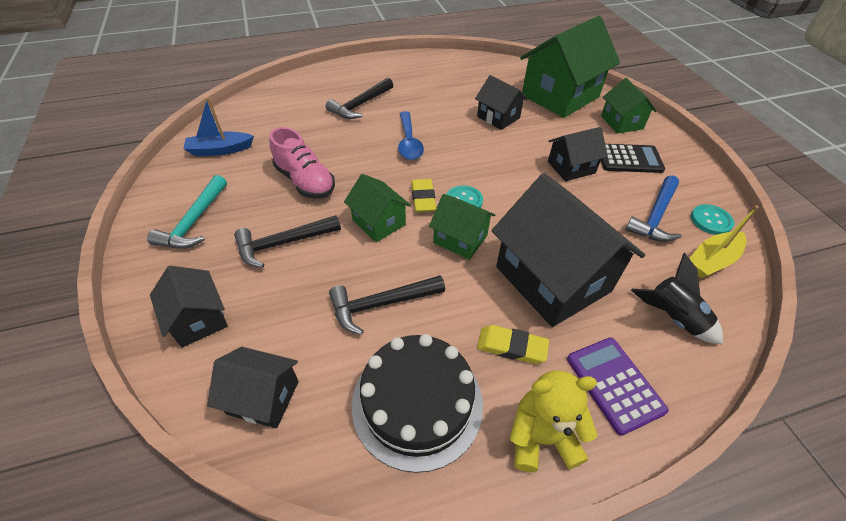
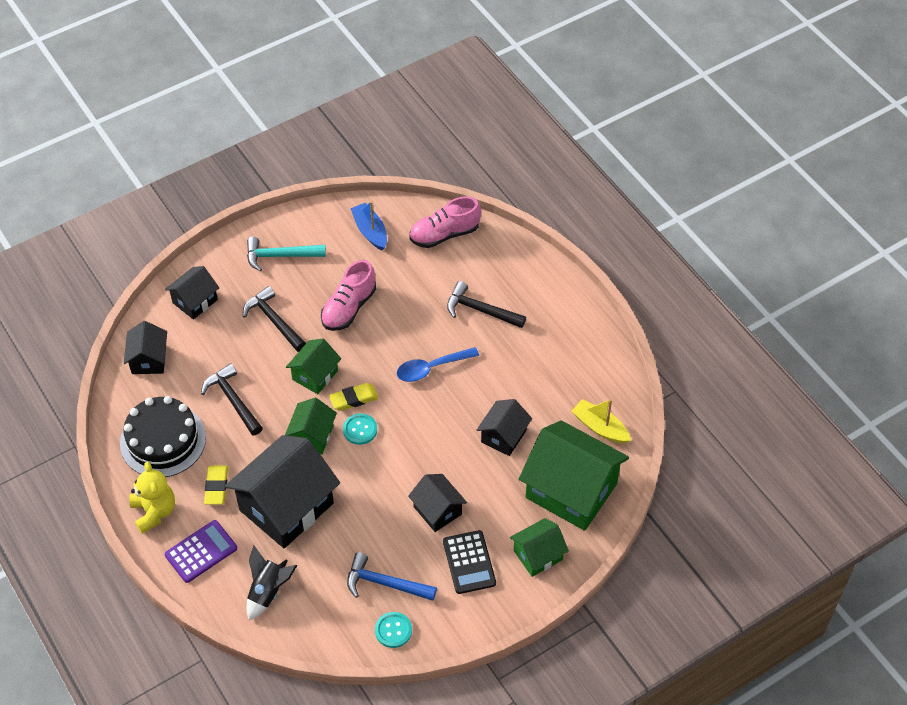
camera: 75 degrees right, 5 degrees up
(263, 108) = (444, 234): none -> pink shoe
(711, 260) = (340, 625): yellow boat -> yellow boat (600, 427)

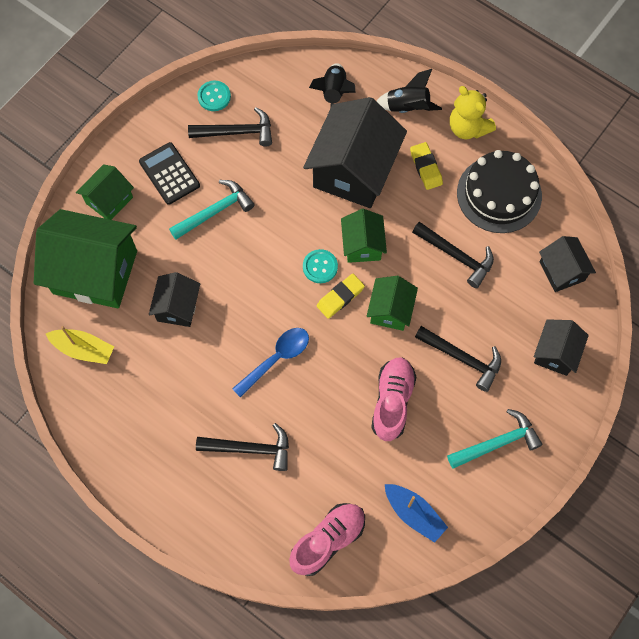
camera: 160 degrees right, 15 degrees up
(201, 552) = (408, 107): purple calculator -> black rocket
(385, 583) = (236, 132): blue hammer -> black hammer
(437, 510) = (215, 211): black house -> turquoise hammer

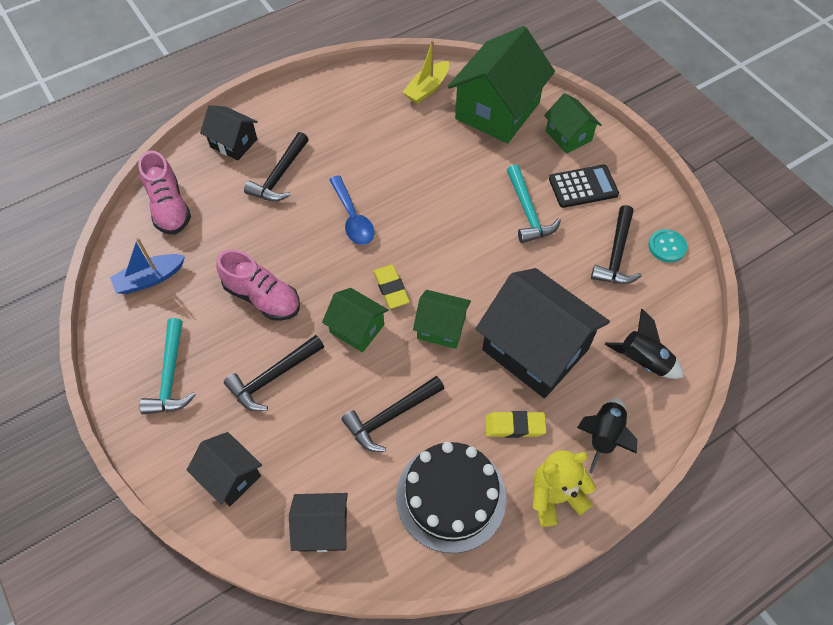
camera: 110 degrees right, 10 degrees down
(177, 307) = (438, 159): black house -> black house (233, 143)
(320, 267) = (432, 281): turquoise button -> none

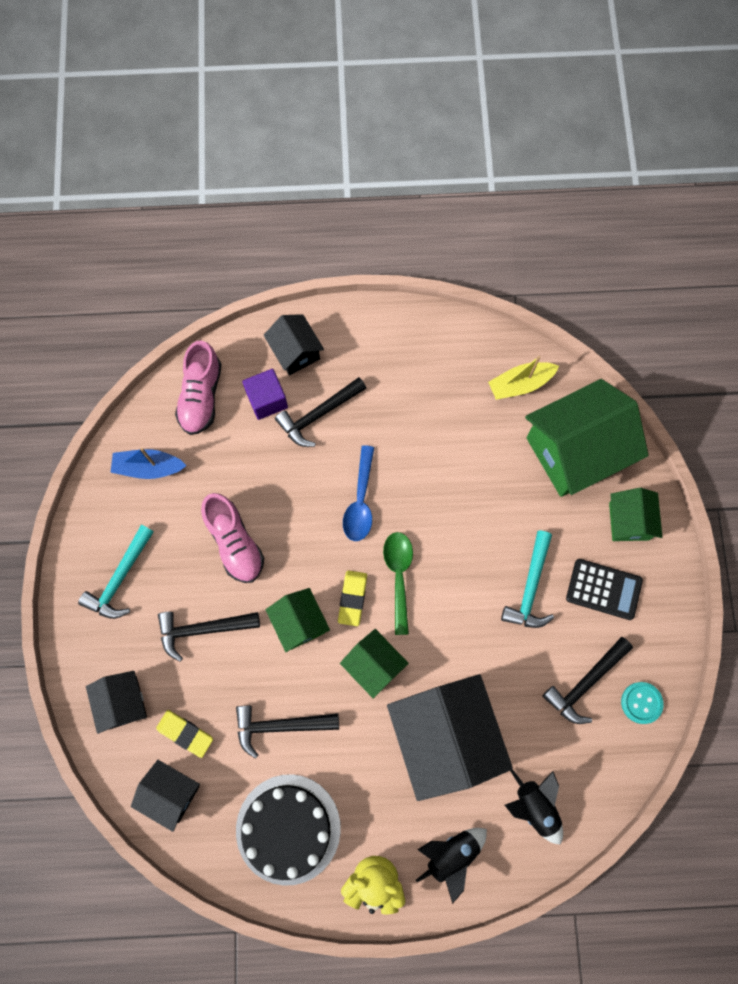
camera: 30 degrees right, 15 degrees up
(229, 185) = (267, 400): none -> purple cube
(419, 254) = (398, 576): none -> green spoon
(514, 426) = (380, 798): yellow eraser -> yellow eraser (185, 733)

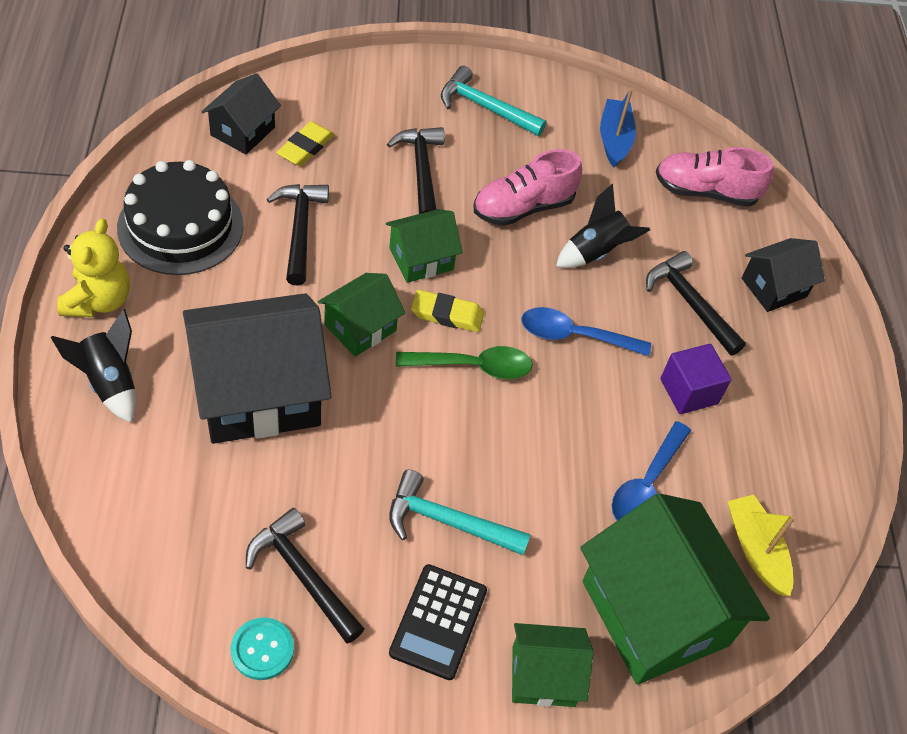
camera: 85 degrees right, 20 degrees down
(123, 702) = (347, 100): black house -> none
(267, 400) = (706, 253): purple cube -> purple cube (689, 391)
(481, 453) = (646, 484): none -> blue spoon
(534, 806) = (147, 486): black rocket -> black rocket (596, 252)

